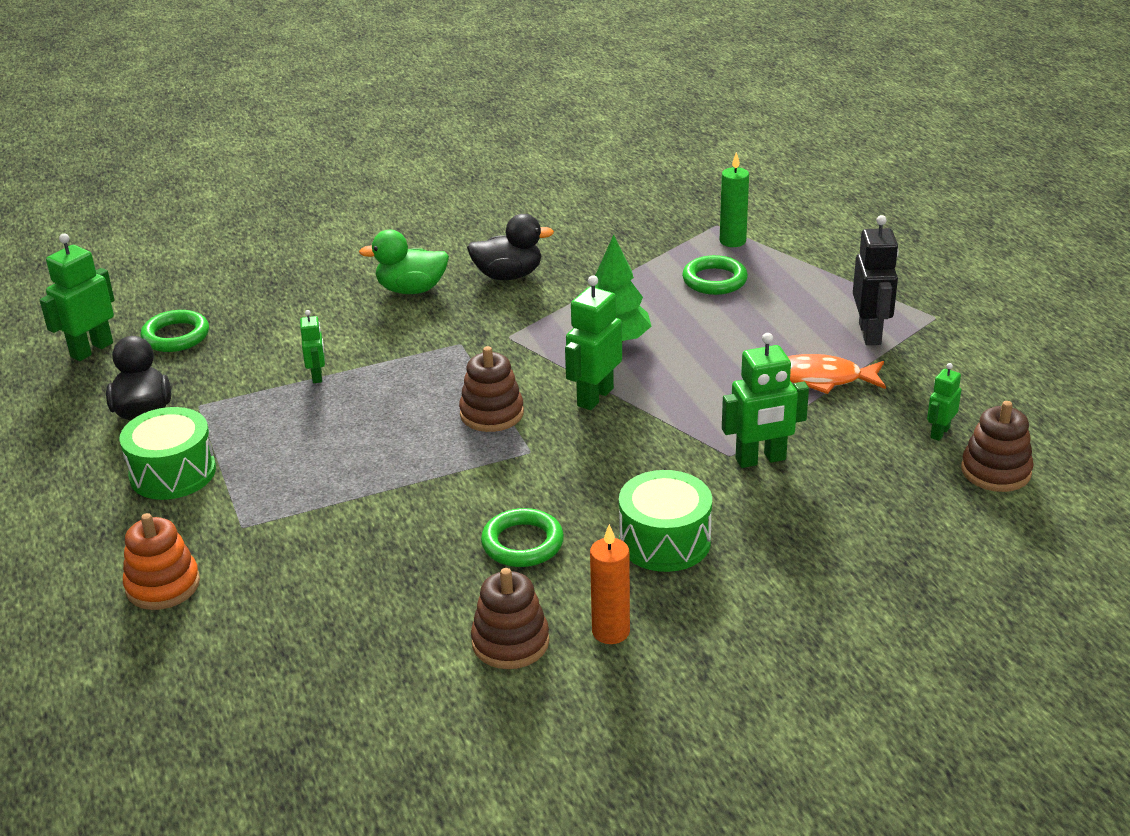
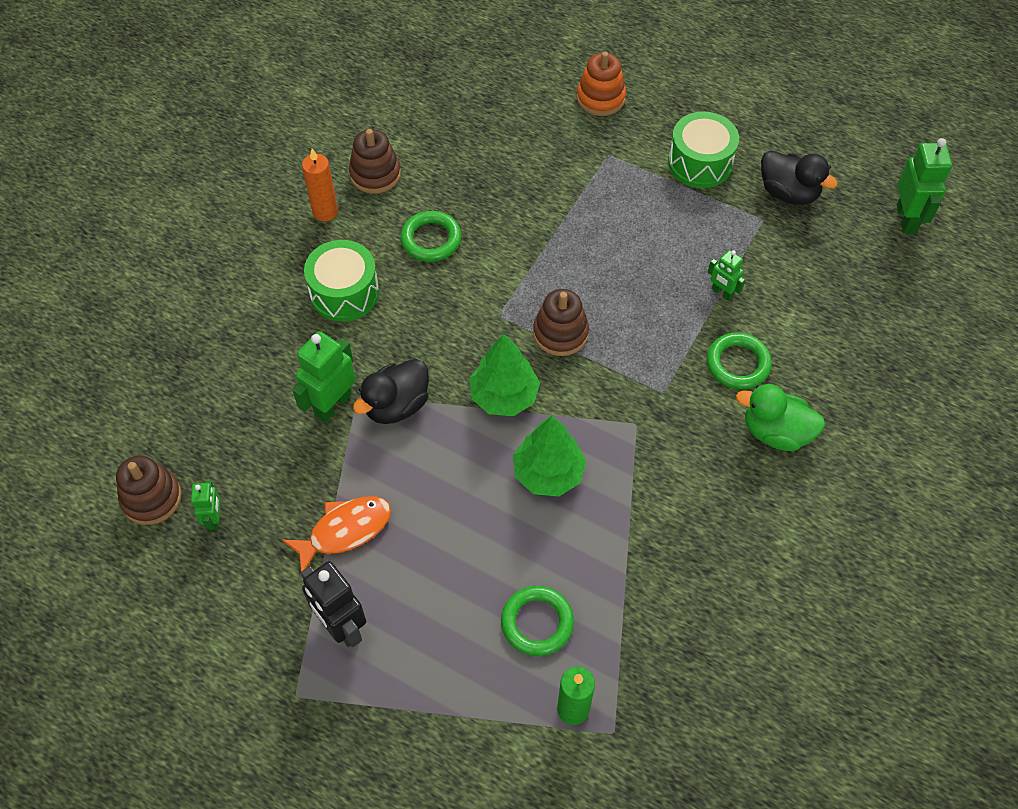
camera: 140 degrees right, 25 degrees up
(176, 336) = (872, 267): green ring -> green ring (738, 364)
(411, 290) = (776, 432): green duck -> green duck turned 120 degrees counterclockwise
(508, 275) = (720, 506): black duck -> black duck (396, 405)
(594, 397) = (504, 396): green robot -> green tree

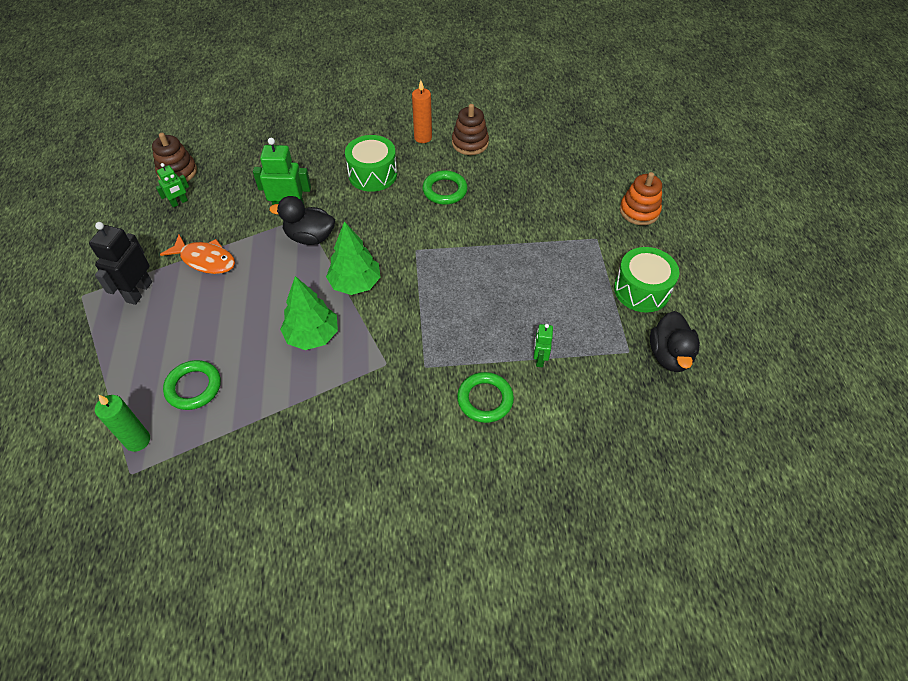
camera: 55 degrees right, 5 degrees down
(560, 333) = (427, 287): brown stacking toy -> none
(776, 432) = (443, 454): green duck -> none
(906, 219) = (726, 448): green robot -> none

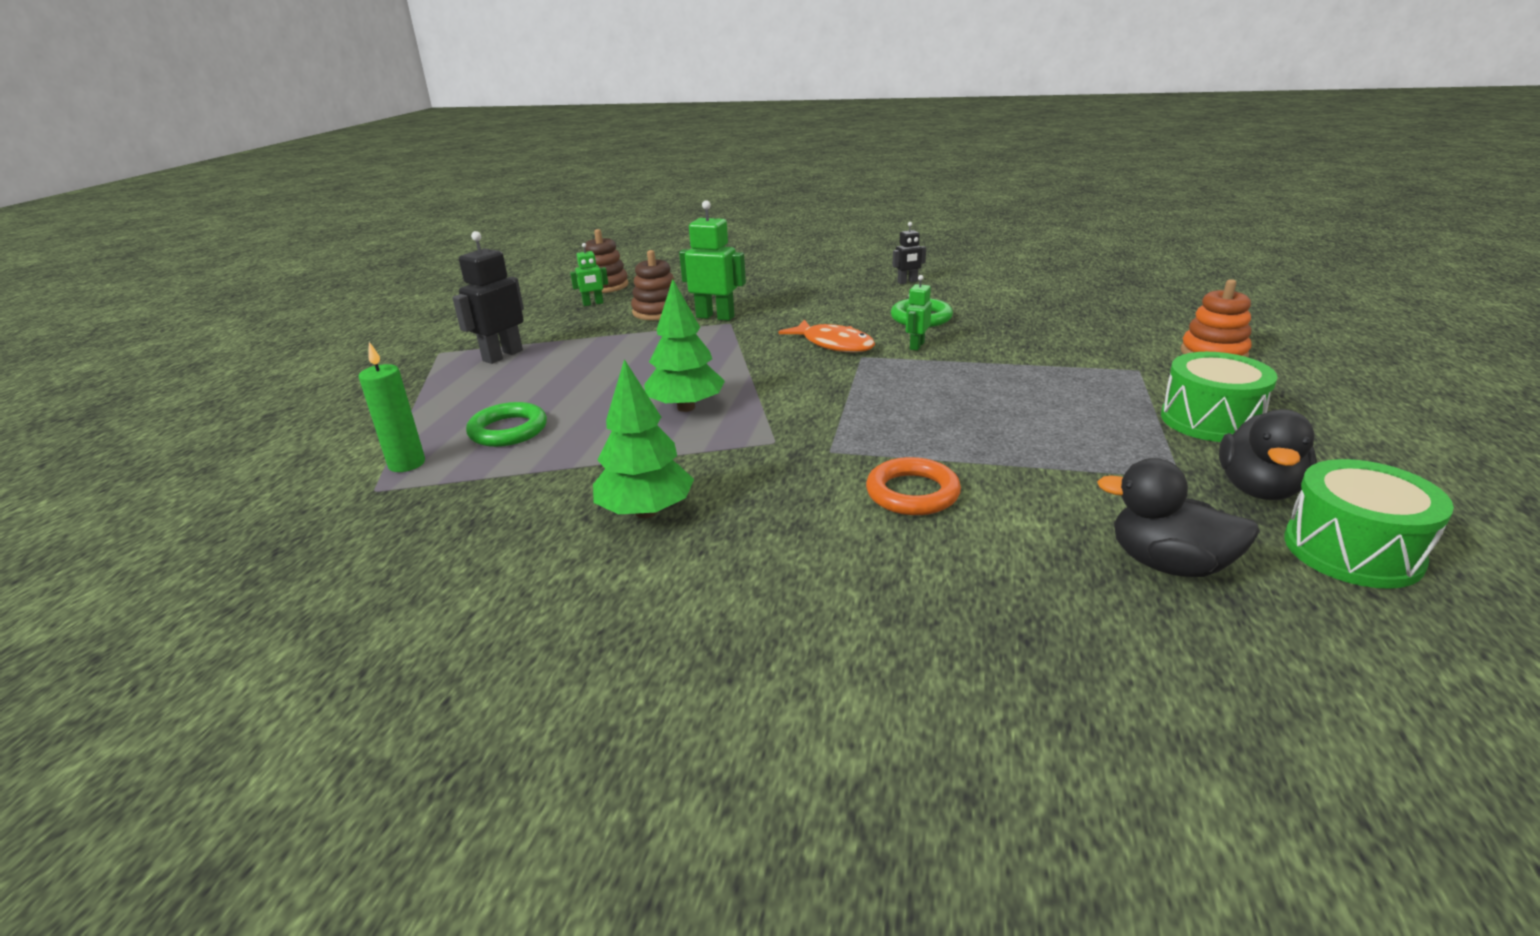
camera: 20 degrees right, 25 degrees down
(205, 260) = (593, 341): orange fish -> orange fish (834, 344)
(310, 237) = (728, 336): black duck -> black duck (1168, 564)
(355, 283) = (767, 374): green tree -> green tree (646, 512)
(372, 174) = (831, 301): green drum -> green drum (1352, 550)
(423, 137) = (907, 282): orange candle -> black robot
(470, 143) = (968, 289): brown stacking toy -> brown stacking toy (657, 312)
(485, 399) = (912, 493): green ring -> orange ring
(539, 359) = (1017, 465): green robot -> green robot (916, 346)

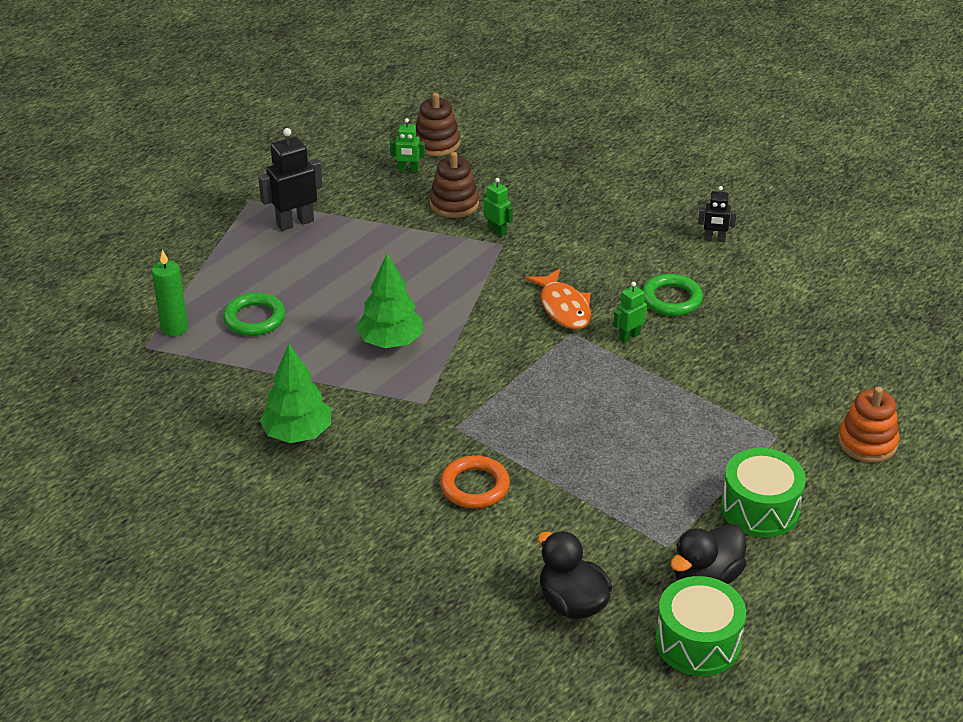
camera: 25 degrees right, 10 degrees up
(715, 317) = (497, 230): green robot -> green robot, size x0.57

